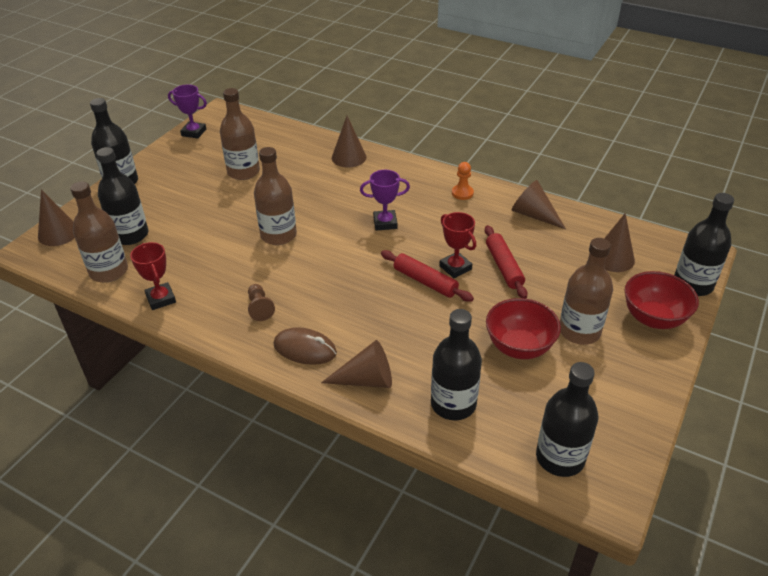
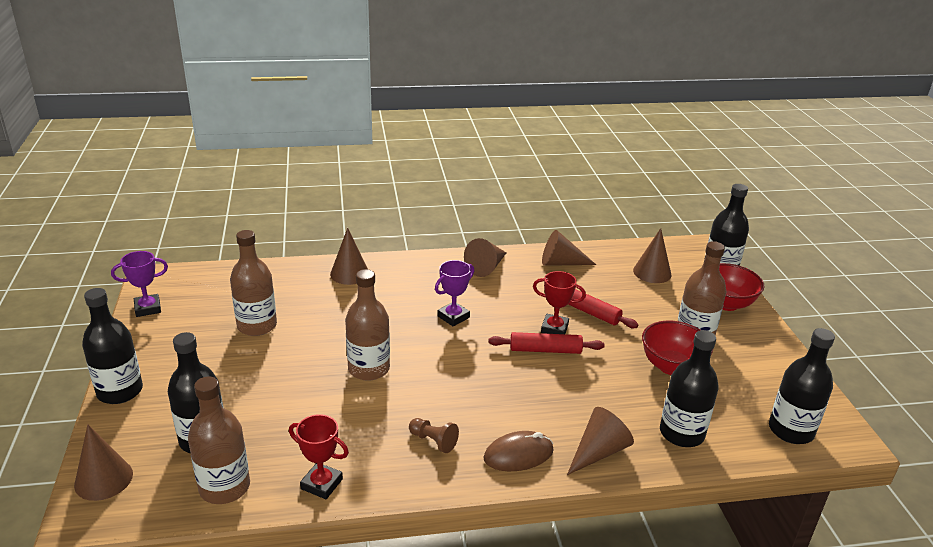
camera: 40 degrees left, 10 degrees down
(462, 193) = (487, 267): orange pawn -> brown cone

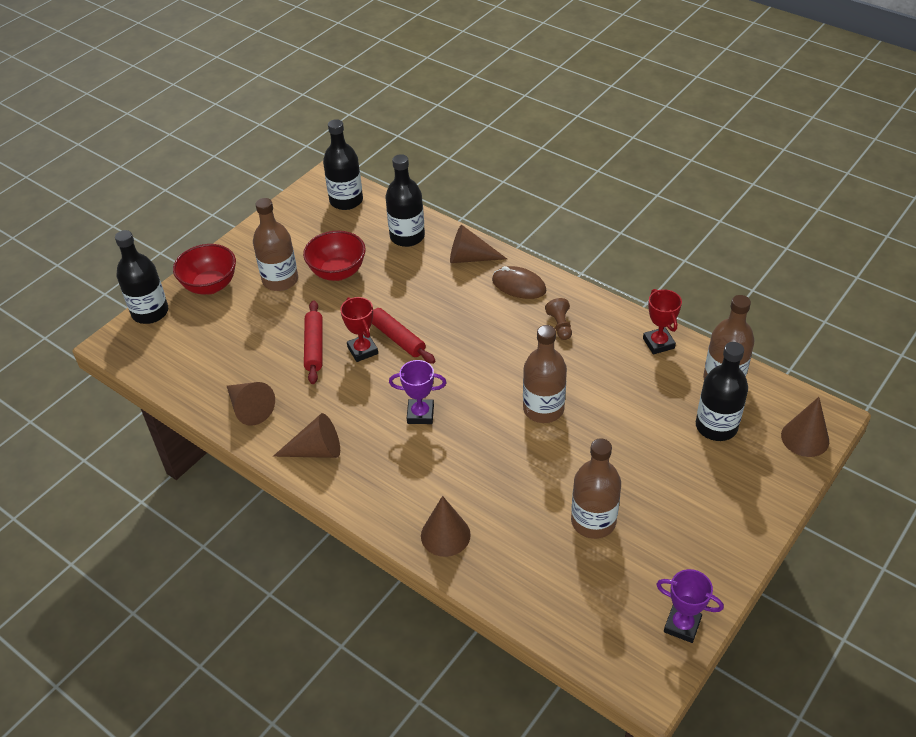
camera: 130 degrees left, 15 degrees up
(120, 391) = (759, 519): black bottle -> none
(652, 272) = (202, 346): brown cone -> none

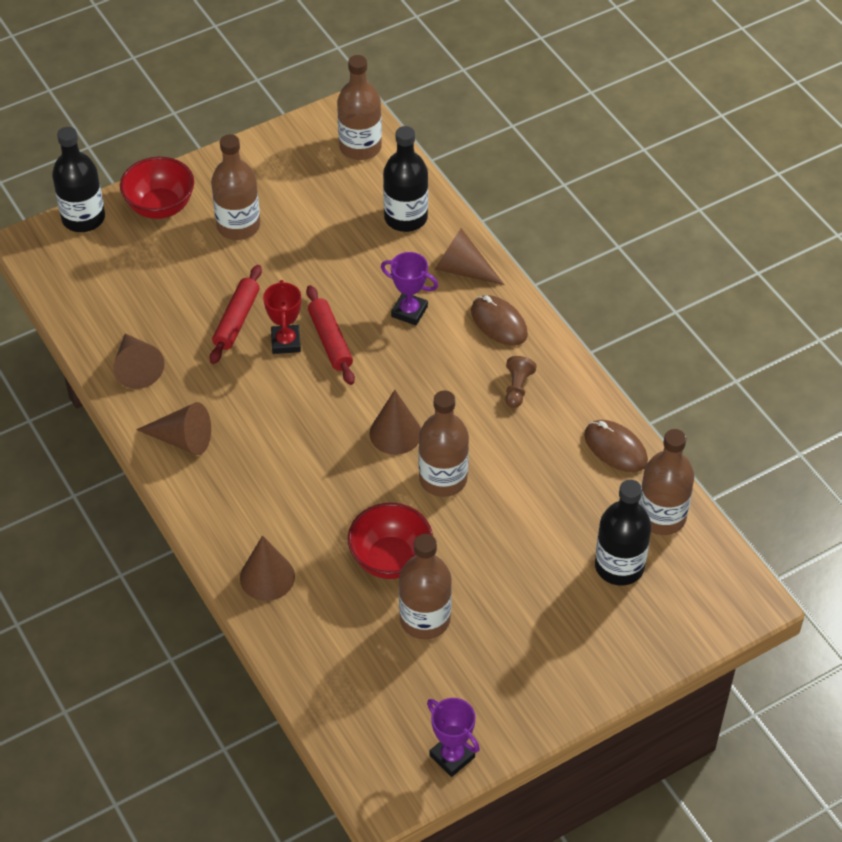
camera: 20 degrees right, 5 degrees up
(337, 272) = (305, 237): red bowl -> red bowl (390, 559)
(346, 200) = (360, 147): black bottle -> brown bottle
(420, 414) = (309, 438): purple trophy -> purple trophy (409, 311)
(658, 343) = (615, 448): red trophy -> brown mouse
(805, 438) = (709, 615): brown cone -> brown cone (395, 433)

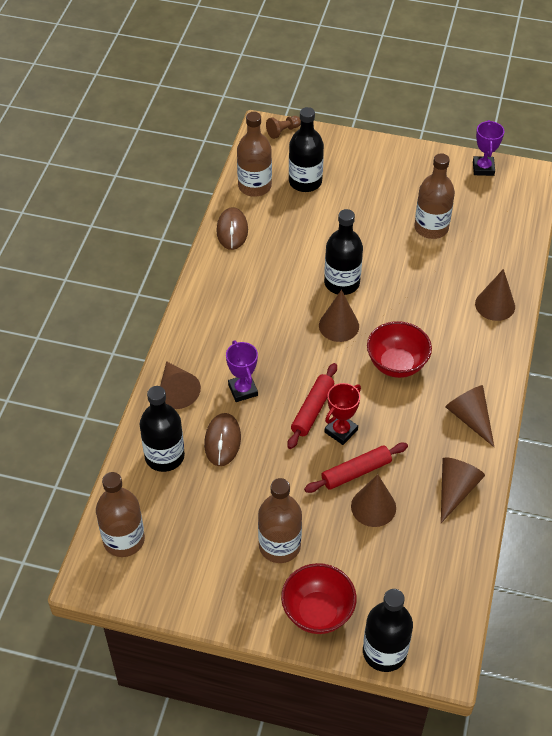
camera: 135 degrees left, 0 degrees up
(194, 305) = (373, 507): none -> brown cone
(390, 559) = (417, 266): red bowl -> red bowl (396, 364)
(443, 479) = (342, 283): brown bottle -> black bottle
(499, 323) = (201, 341): brown mouse -> brown mouse (222, 441)
(517, 388) = (240, 298): brown pawn -> brown pawn (283, 131)

